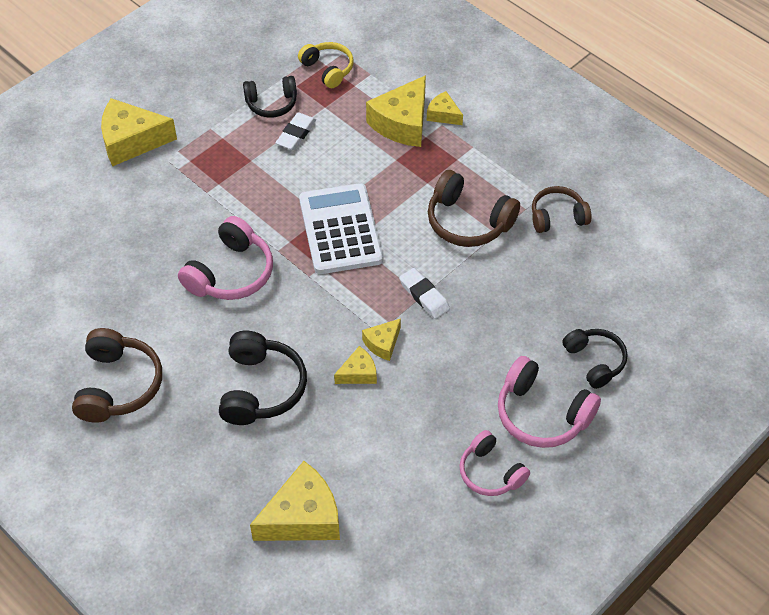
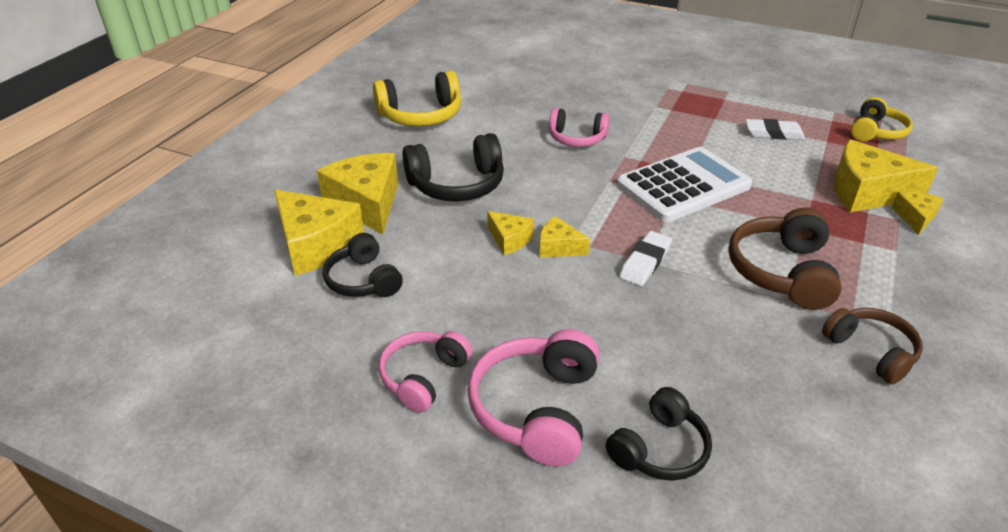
camera: 70 degrees right, 15 degrees down
(118, 385) = (421, 115): brown headphones -> yellow headphones
(131, 141) = (674, 62): yellow cheese -> yellow cheese (366, 203)
(231, 273) = (577, 138): pink headphones -> pink headphones, size x0.67
(271, 103) = (794, 113): black headphones -> black headphones (363, 280)

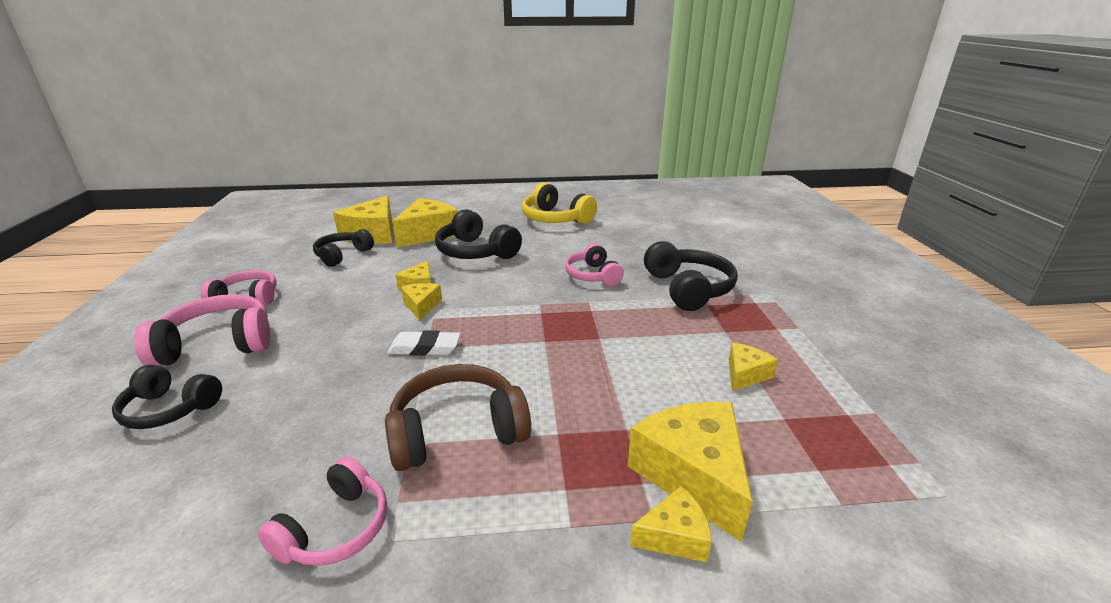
camera: 60 degrees right, 10 degrees down
(639, 107) = (688, 289): none -> black headphones
(683, 186) = (568, 341): white calculator -> none
(773, 133) = (745, 374): white eraser -> yellow cheese
(871, 351) = (335, 528): brown headphones -> pink headphones
(876, 132) = (876, 461): yellow headphones -> none

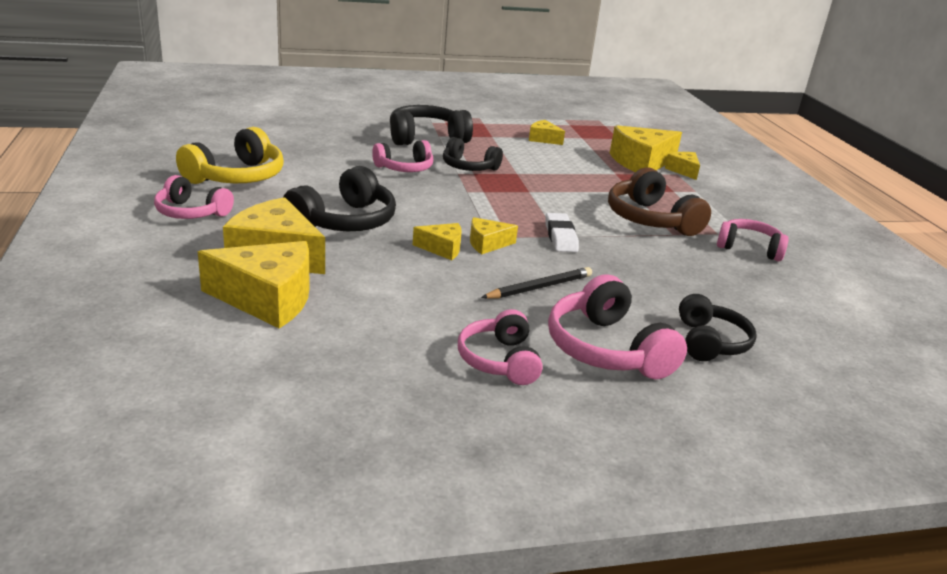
camera: 100 degrees left, 0 degrees up
(332, 324) = (539, 287): none -> black pencil
(342, 255) = (353, 312): black headphones -> black headphones (469, 167)
(495, 211) = (191, 212): none -> pink headphones

